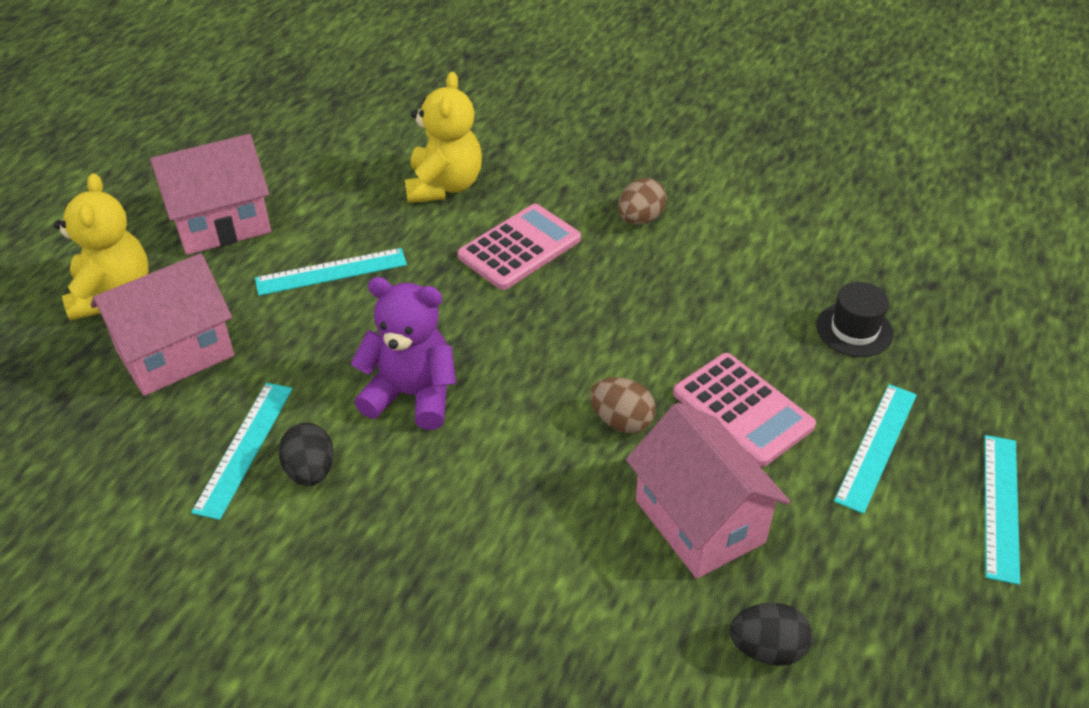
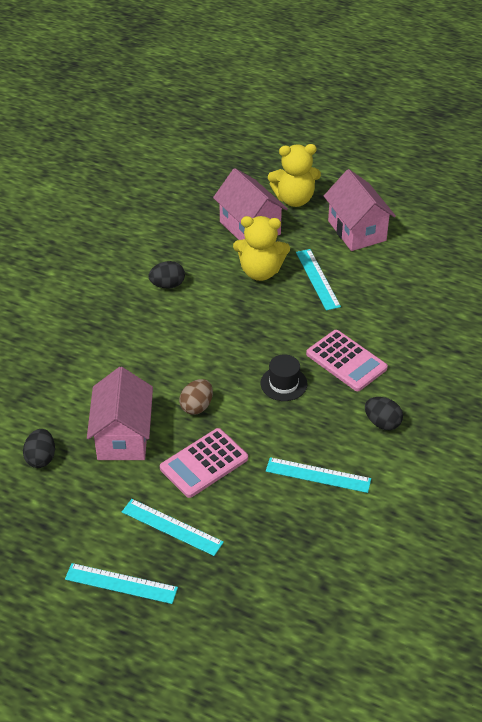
camera: 90 degrees right, 0 degrees up
(244, 448) = (183, 260): turquoise ruler -> turquoise ruler (318, 475)
(412, 395) = (218, 318): purple teddy bear -> none
(444, 186) = (406, 323): yellow teddy bear -> yellow teddy bear (260, 271)
(640, 219) = (382, 423): brown egg -> black egg
(699, 521) = (123, 436): pink house -> pink house turned 60 degrees counterclockwise
(854, 330) = (275, 531): black hat -> black hat (283, 383)

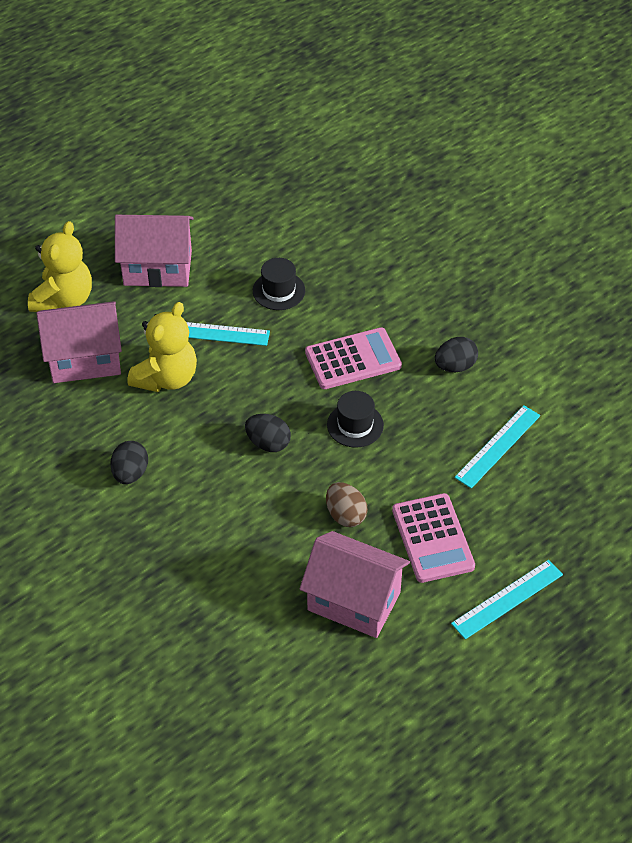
camera: 65 degrees left, 5 degrees up
(41, 458) = (344, 695): black egg -> black egg (268, 443)
(121, 583) = (562, 672): turquoise ruler -> none
(383, 298) = (279, 291): none -> black hat

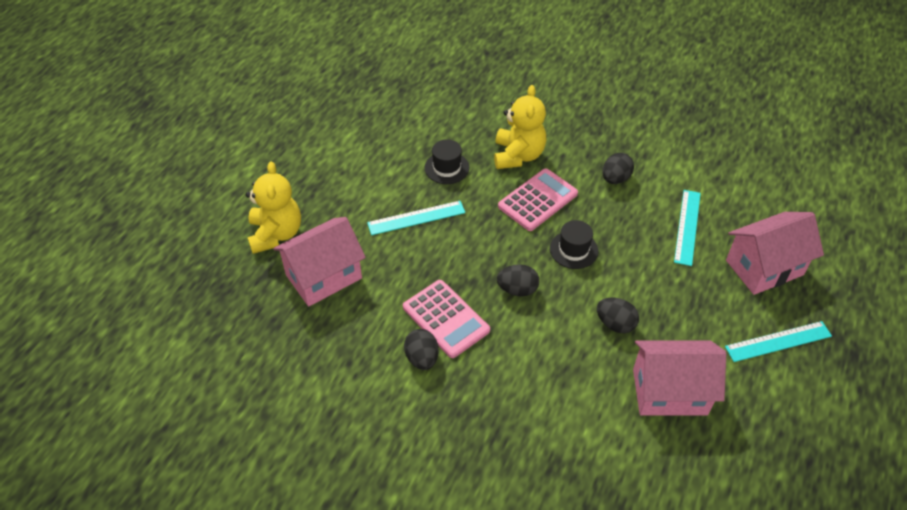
camera: 25 degrees left, 0 degrees up
(158, 268) = (339, 182): pink house -> pink house (764, 267)
(166, 378) = (402, 267): yellow teddy bear -> yellow teddy bear (518, 155)
(345, 515) = (615, 324): brown egg -> black egg
(432, 538) = (692, 316): pink calculator -> pink calculator (446, 319)
(507, 599) = (778, 341): turquoise ruler -> turquoise ruler turned 45 degrees clockwise

